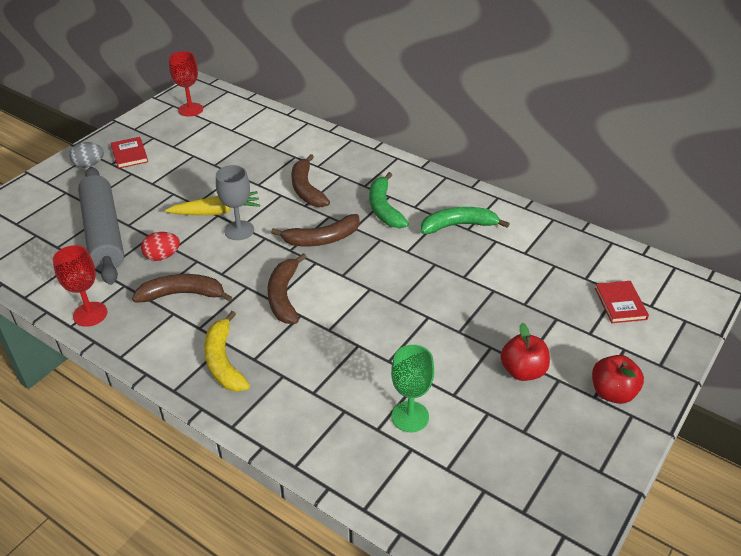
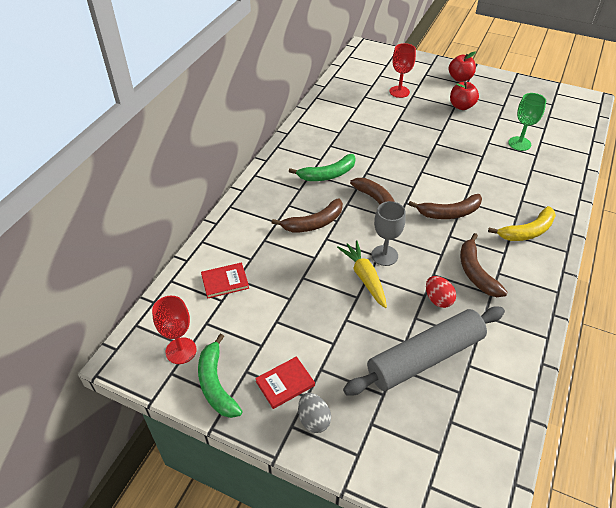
camera: 100 degrees left, 5 degrees up
(90, 314) = (528, 328): red goblet -> red goblet (399, 92)
(458, 225) = (337, 136): green banana -> green banana (216, 384)
(620, 304) = (389, 74): red book -> red book (225, 282)

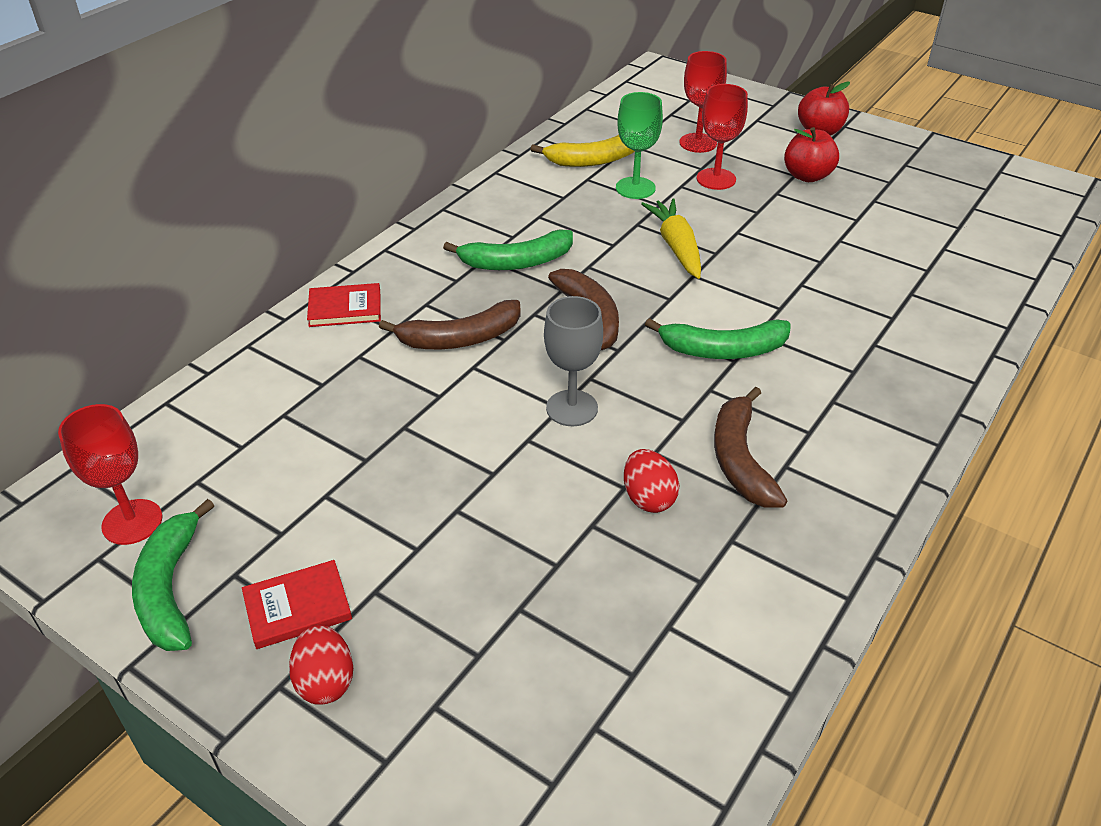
camera: 10 degrees right, 5 degrees down
(225, 282) = (260, 416): red book -> red book (345, 308)
(313, 420) = (325, 681): grey egg -> red egg
(364, 277) = (519, 441): yellow carrot -> yellow carrot (676, 246)
(415, 113) = (716, 179): none -> red goblet
(425, 357) = (585, 599): grey rolling pin -> none
(449, 213) = (723, 350): brown banana -> green banana
(519, 143) = (900, 248): green goblet -> green goblet (635, 188)
(527, 231) = (868, 399): yellow banana -> yellow banana (594, 160)

